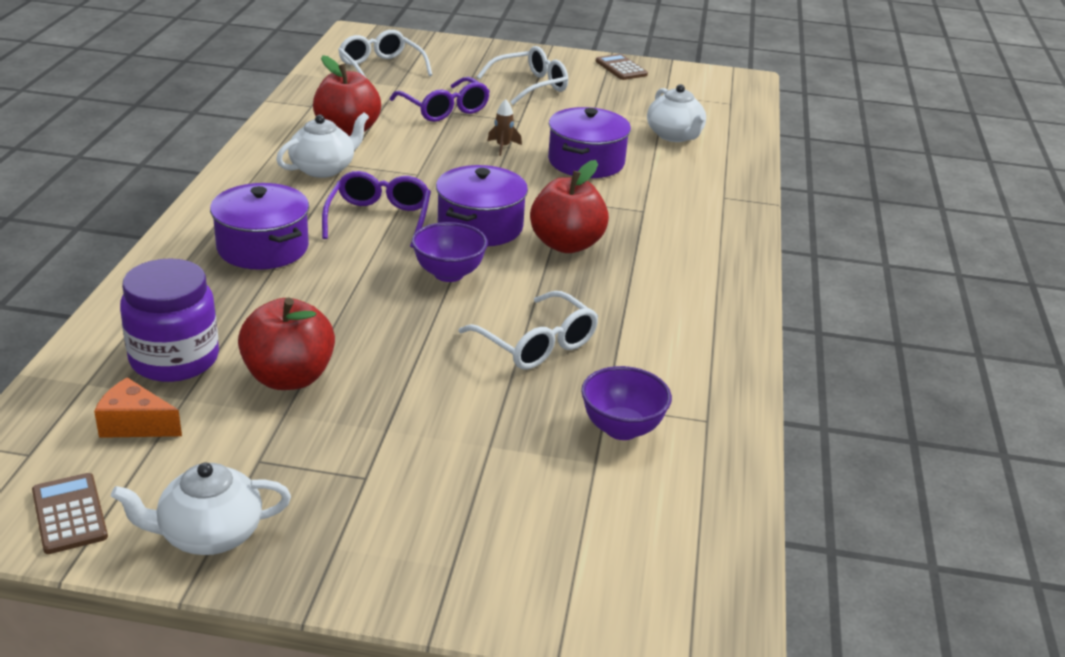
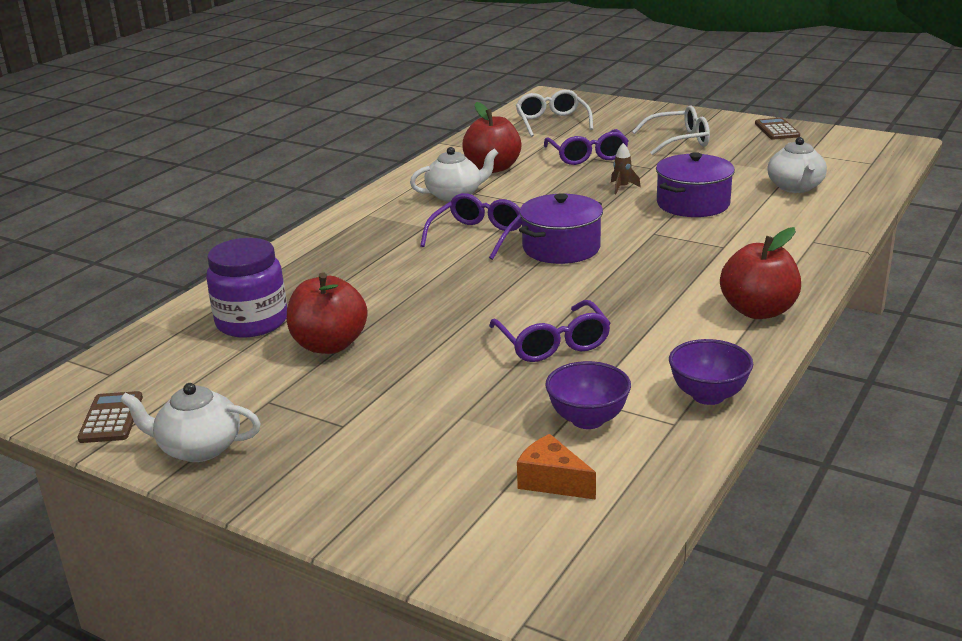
camera: 25 degrees right, 5 degrees down
(135, 424) = (195, 364): orange cheese -> orange cheese (552, 481)
(263, 247) = (369, 249): purple pot -> none
(449, 274) = (510, 282): purple bowl -> purple bowl (708, 395)
(537, 344) = (553, 343): white glasses -> purple glasses
(566, 244) = (631, 268): red apple -> red apple (758, 311)

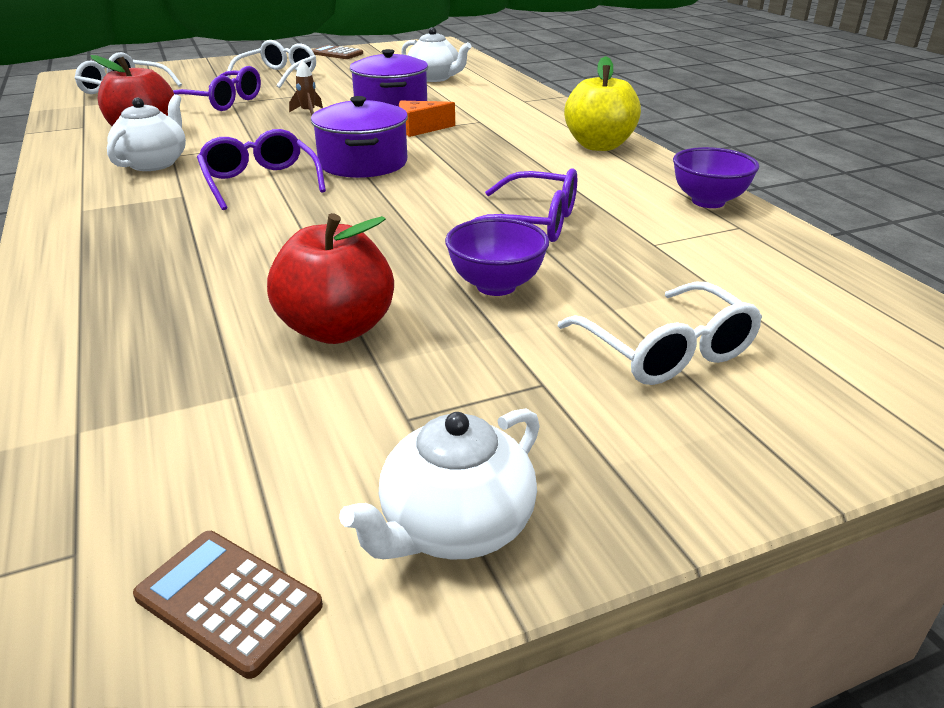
camera: 55 degrees left, 5 degrees up
(252, 322) = (175, 362): purple jar -> none
(427, 452) = (666, 351): none -> white glasses
(552, 481) = (789, 306): orange cheese -> orange cheese (420, 129)
(587, 419) = (692, 255): purple bowl -> purple bowl (496, 286)
(758, 311) = (599, 145): red apple -> yellow apple

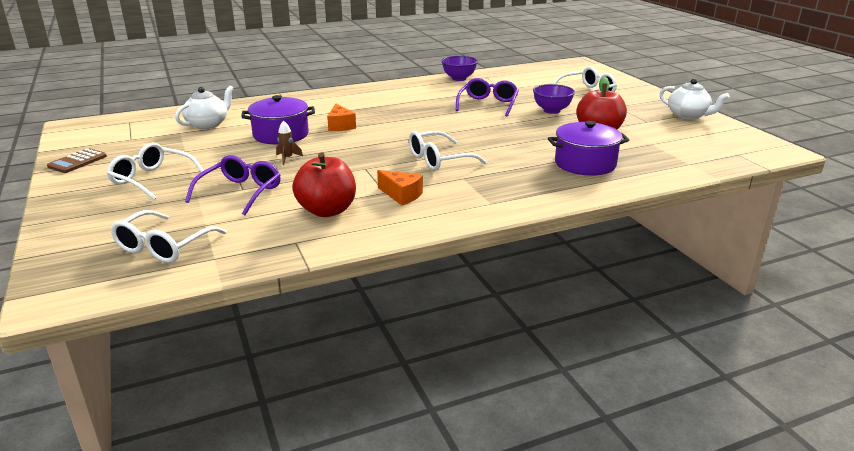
camera: 90 degrees left, 5 degrees down
(154, 163) = (401, 195): white teapot -> orange cheese
(228, 601) = (734, 136): brown calculator -> none
(260, 182) = (438, 160): purple glasses -> white glasses
(363, 163) = (405, 137): purple pot -> purple pot (585, 164)
(599, 145) = (381, 90): yellow apple -> none

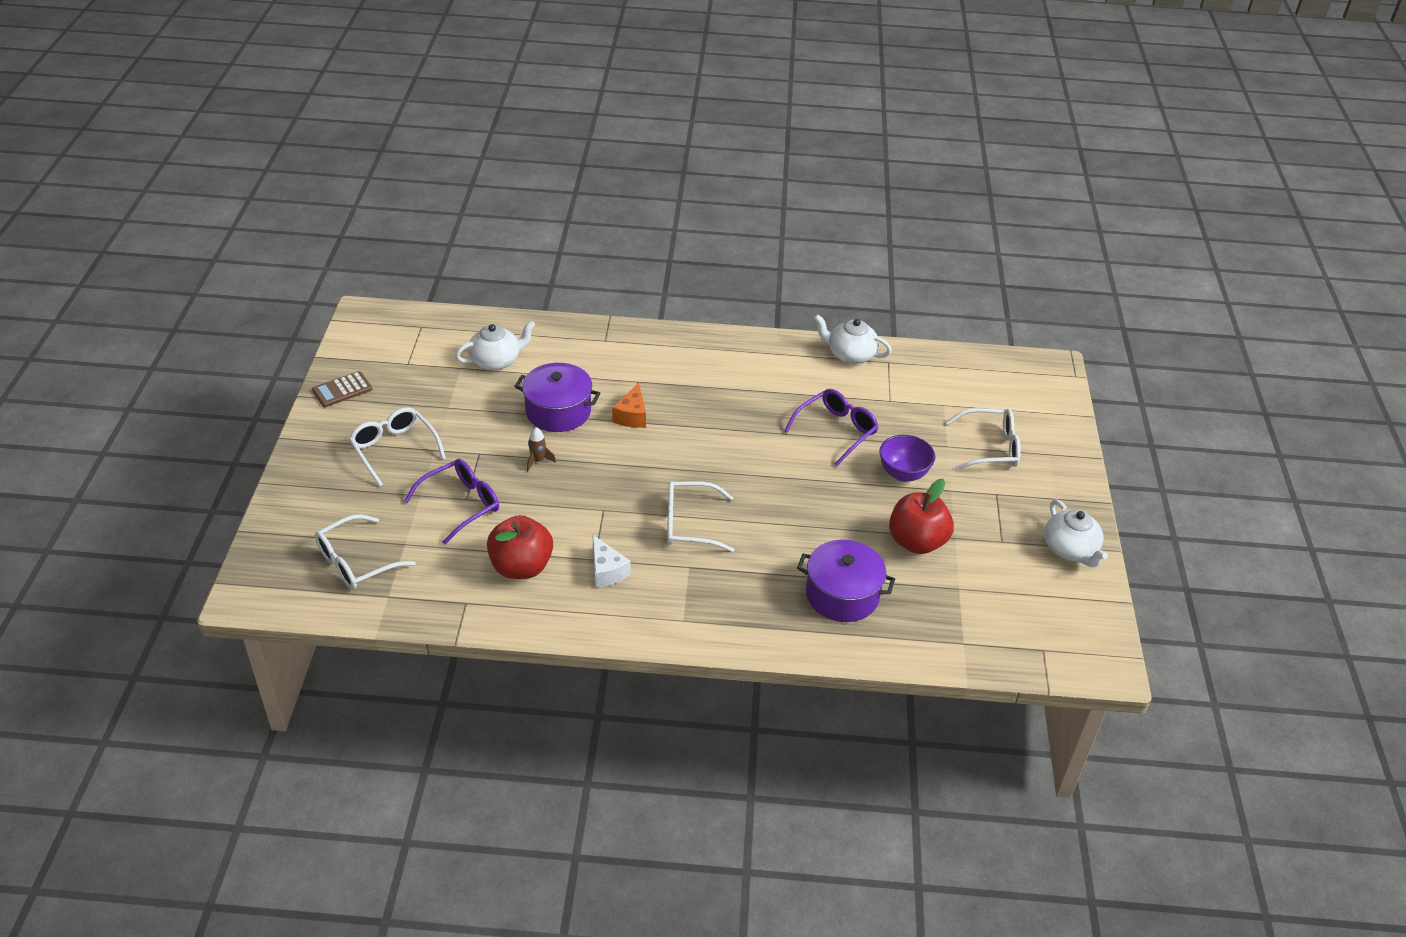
camera: 25 degrees right, 15 degrees up
(401, 195) = (606, 571): orange cheese -> white cheese
(459, 79) = (850, 355): purple bowl -> white teapot

